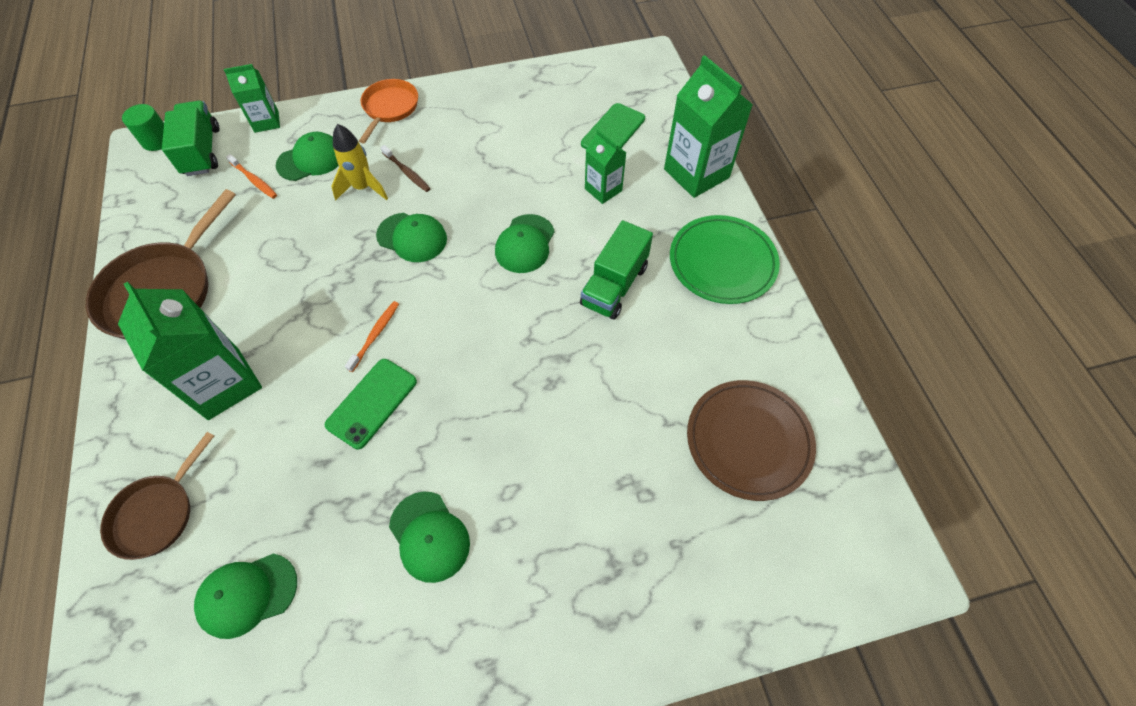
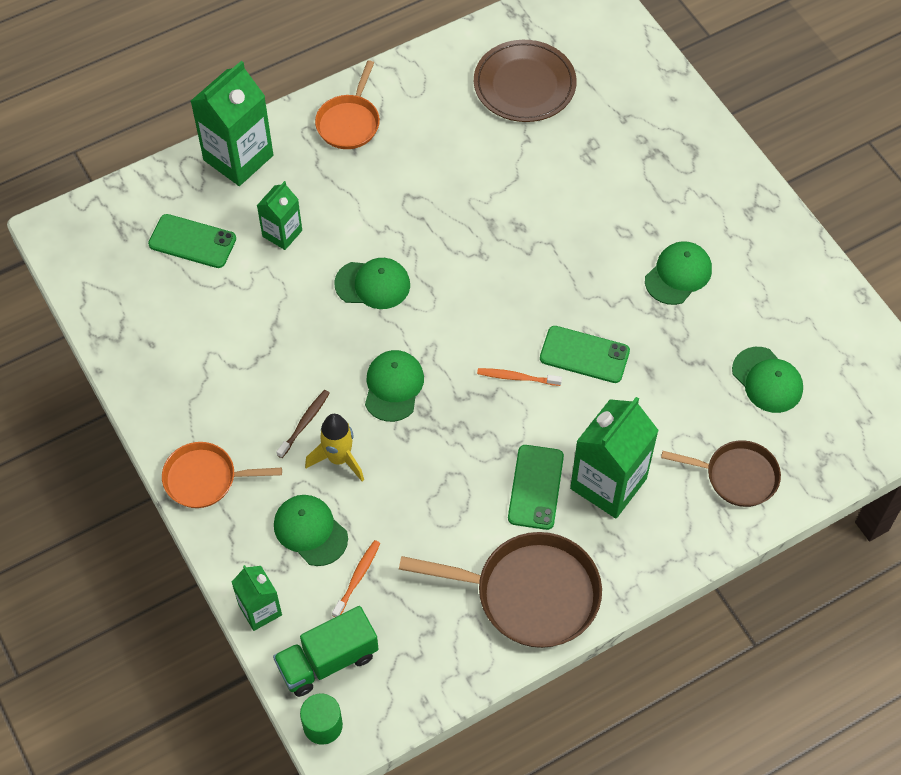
camera: 105 degrees left, 0 degrees up
(256, 321) = (535, 487): none -> green phone
(614, 285) = (401, 201): green truck -> none
(722, 262) = (349, 122): green plate -> orange pan

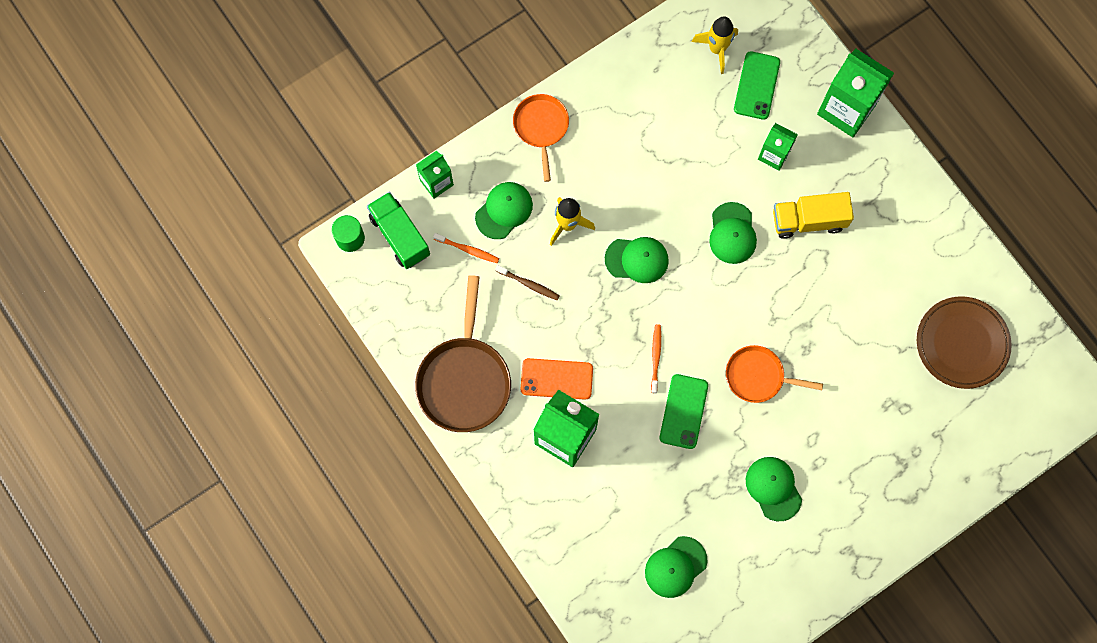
camera: 85 degrees right, 15 degrees up
(138, 277) = (717, 49): none -> yellow rocket
(304, 423) = (596, 195): brown toothbrush -> brown toothbrush (528, 284)
(349, 122) = (897, 196): orange pan -> orange pan (758, 376)
(367, 208) = (808, 220): none -> yellow truck
(535, 487) = (556, 379): green phone -> orange phone
(678, 274) = (773, 488): green cap -> green cap turned 150 degrees counterclockwise
(737, 476) = (581, 541): brown pan -> none

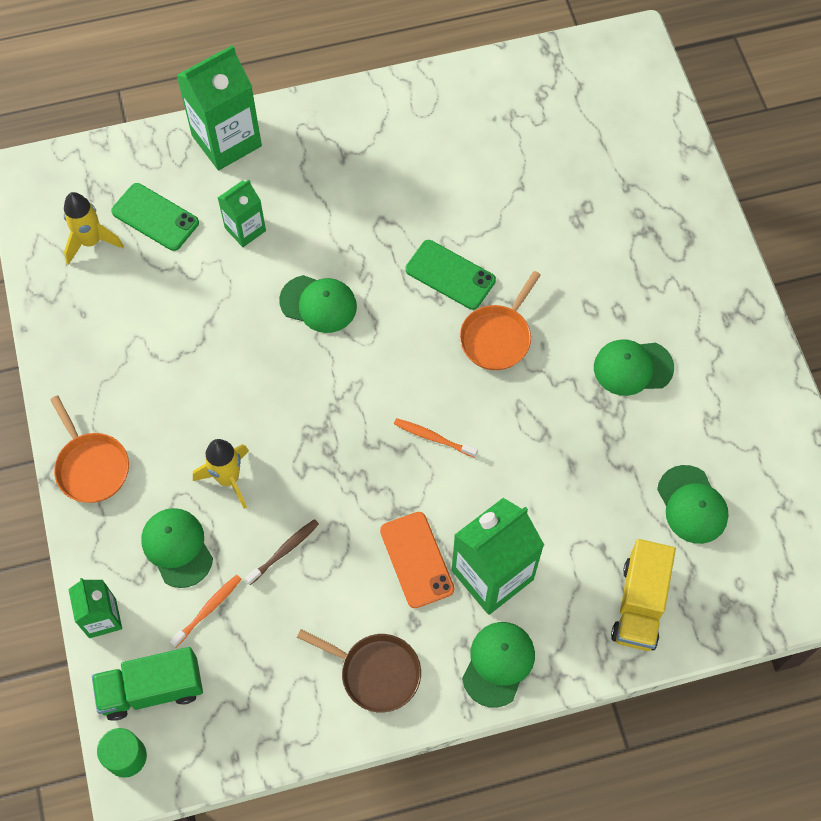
camera: 70 degrees left, 10 degrees down
(464, 380) = (376, 672): brown pan -> brown pan, size x0.61
(541, 127) = (91, 466): orange pan -> orange pan turned 135 degrees counterclockwise
(556, 379) = (416, 560): orange phone -> orange phone turned 45 degrees counterclockwise
(637, 259) = (306, 416): green cap -> green cap (498, 664)
(683, 411) = (509, 430): green phone -> green phone (450, 275)
(808, 220) = (337, 222): yellow truck -> yellow truck (639, 604)
(962, 343) = (535, 129): brown plate -> none

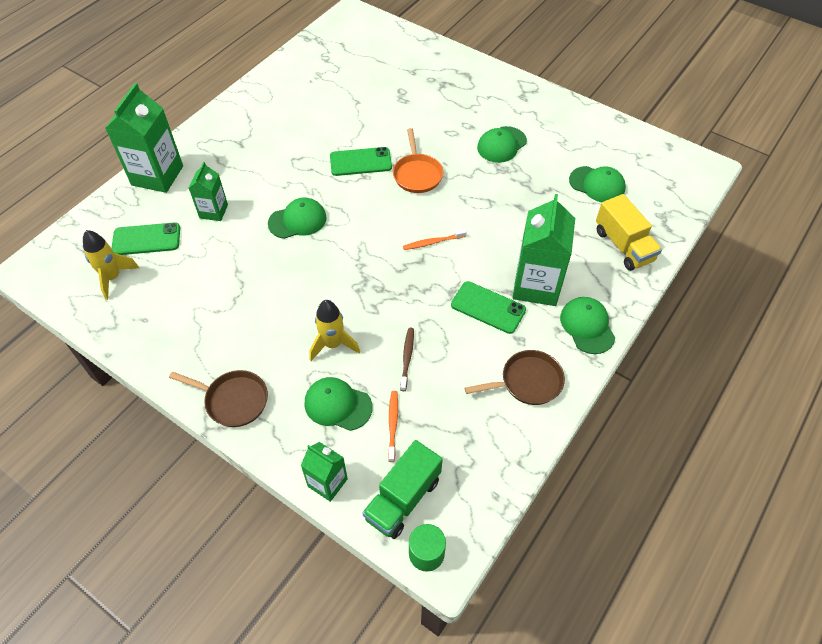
camera: 40 degrees left, 10 degrees down
(91, 466) = (233, 400): orange pan -> brown pan
(416, 560) = (488, 307): orange phone -> green phone

